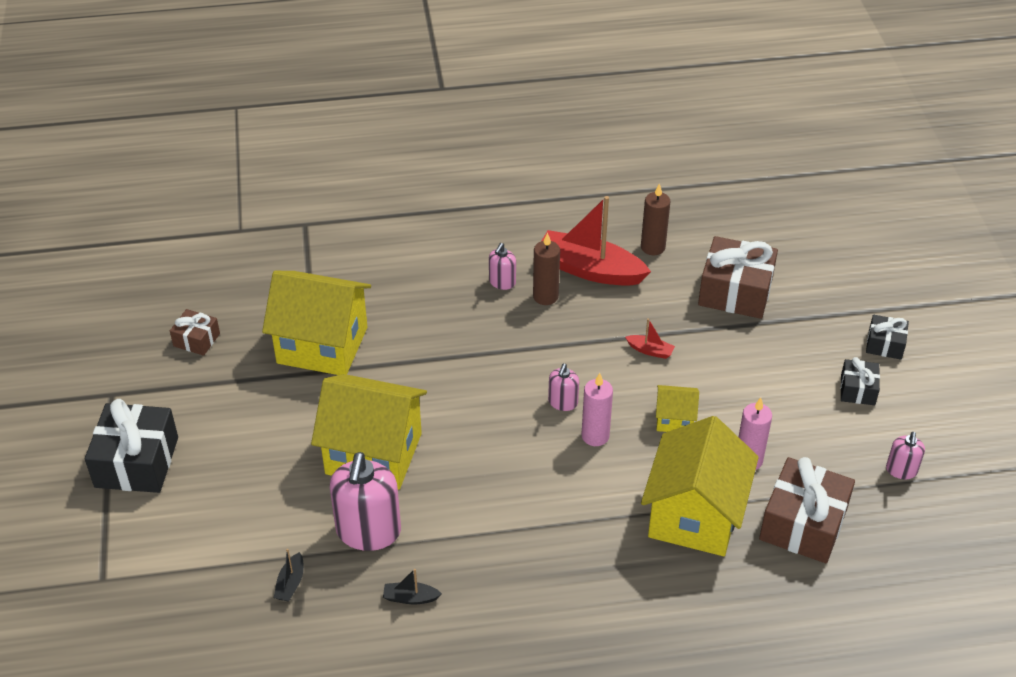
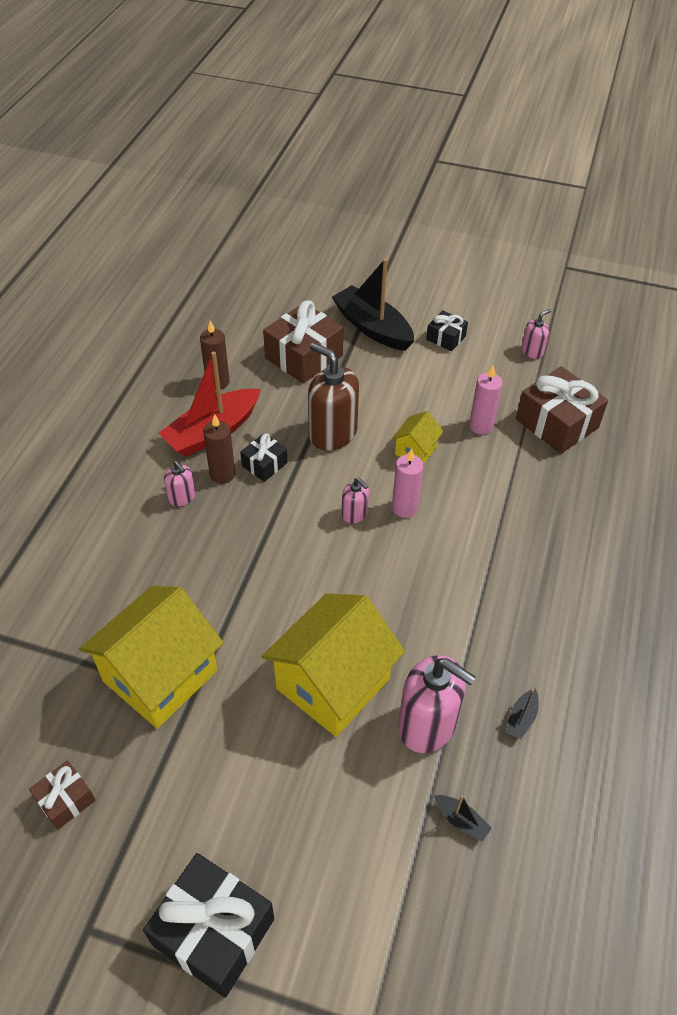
camera: 65 degrees left, 5 degrees up
(650, 350) = (332, 433): red boat -> brown soap dispenser
(694, 515) = (520, 481): yellow house -> none
(821, 327) = (372, 328): none -> black boat
(885, 344) = (411, 305): black gift -> black gift (264, 464)
(901, 470) = (532, 351): pink soap dispenser -> pink soap dispenser turned 75 degrees counterclockwise

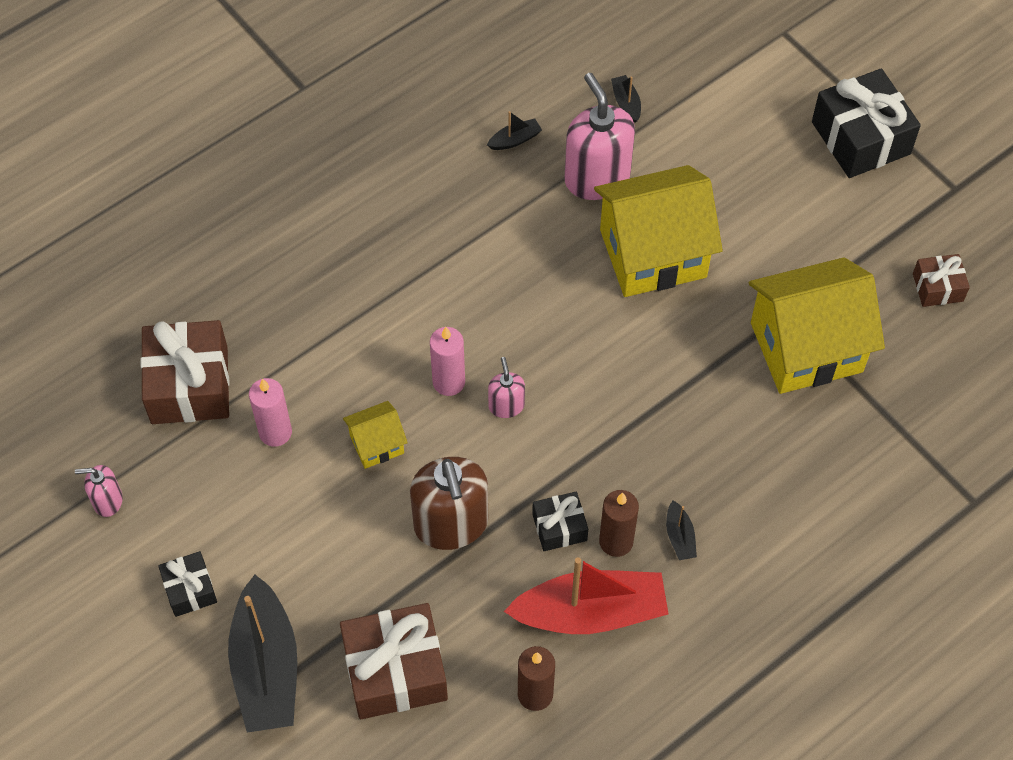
camera: 145 degrees left, 10 degrees up
(182, 497) = (680, 536): pink soap dispenser -> black boat

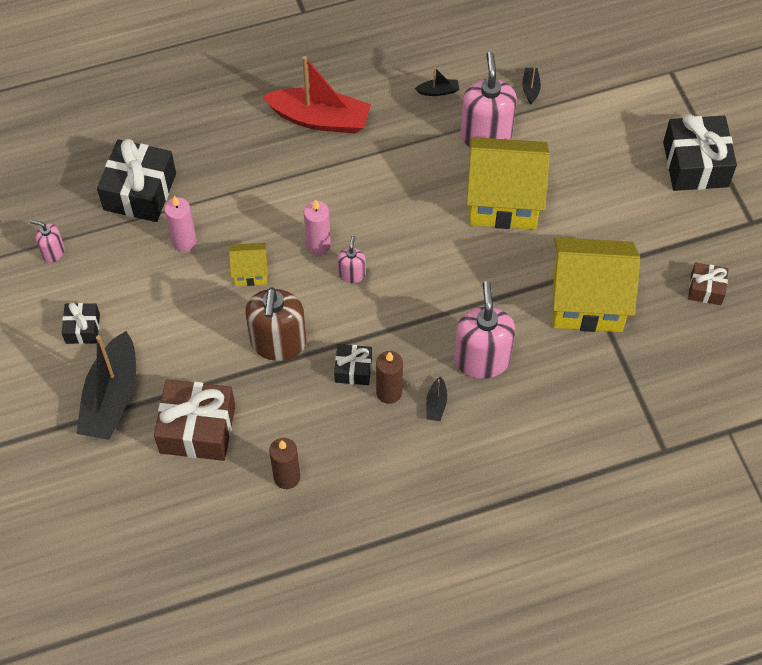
camera: 20 degrees right, 0 degrees up
(189, 385) = (140, 191): brown gift -> black gift
(590, 612) = (350, 435): red boat -> red boat (320, 119)
(711, 462) = (482, 359): none -> pink soap dispenser

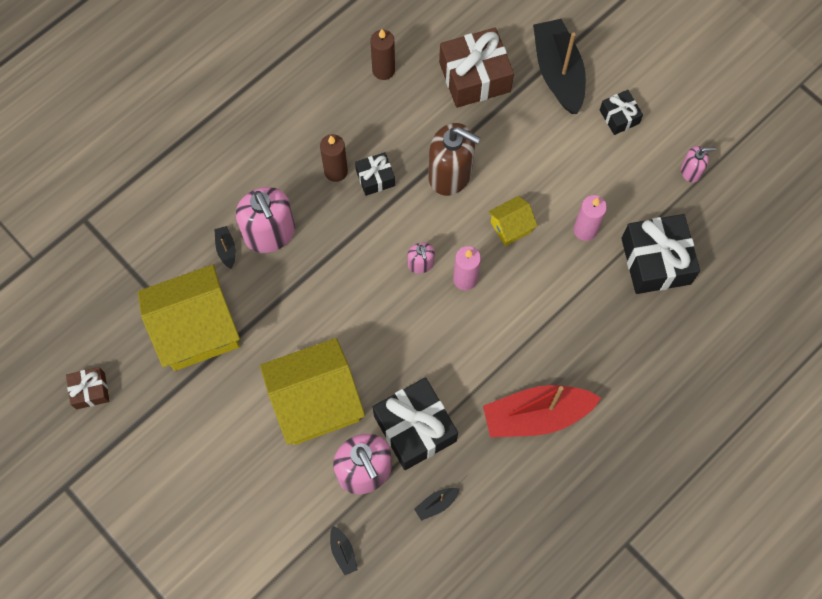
camera: 155 degrees right, 10 degrees up
(278, 343) = (450, 174): brown soap dispenser -> brown soap dispenser turned 135 degrees clockwise
(436, 404) = (292, 178): black boat -> black boat (226, 249)
(695, 164) = (140, 532): black gift -> black gift (415, 428)

